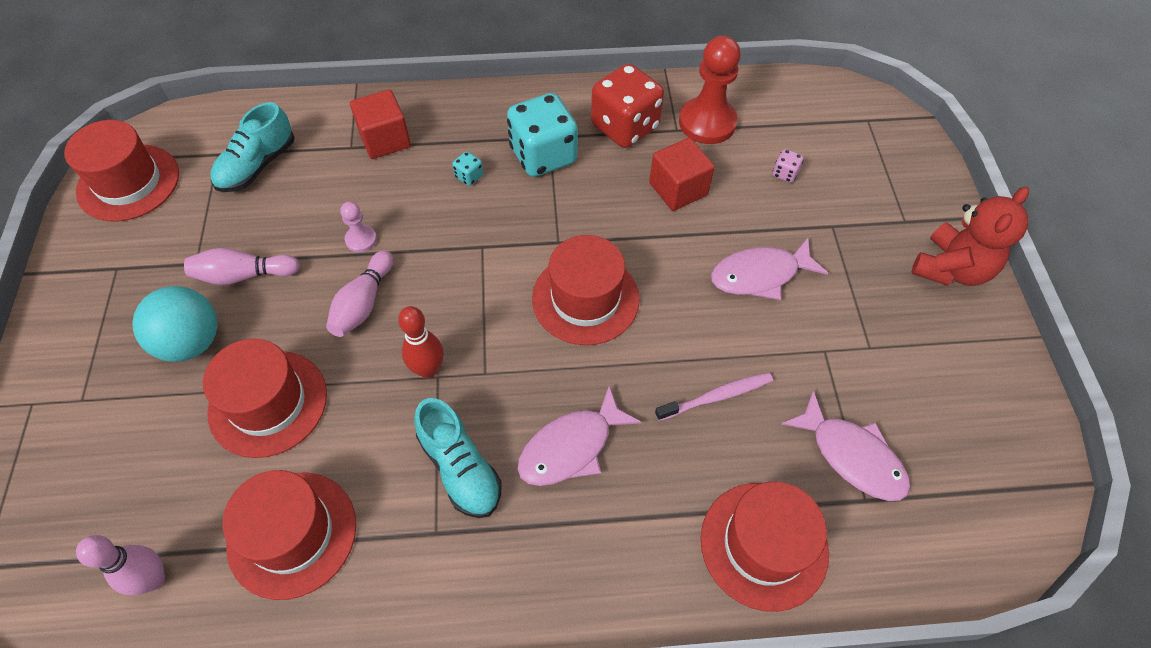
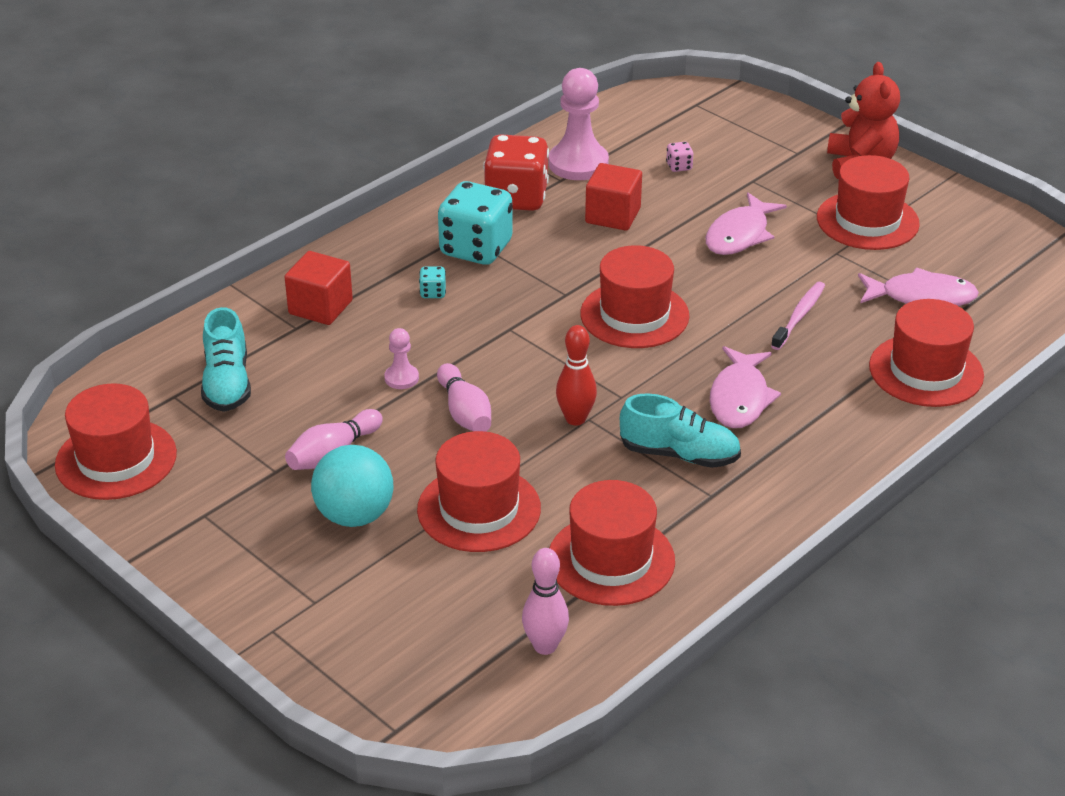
camera: 40 degrees left, 20 degrees down
(707, 122) = (578, 164): red pawn -> pink pawn
(891, 335) = (867, 221): none -> red hat

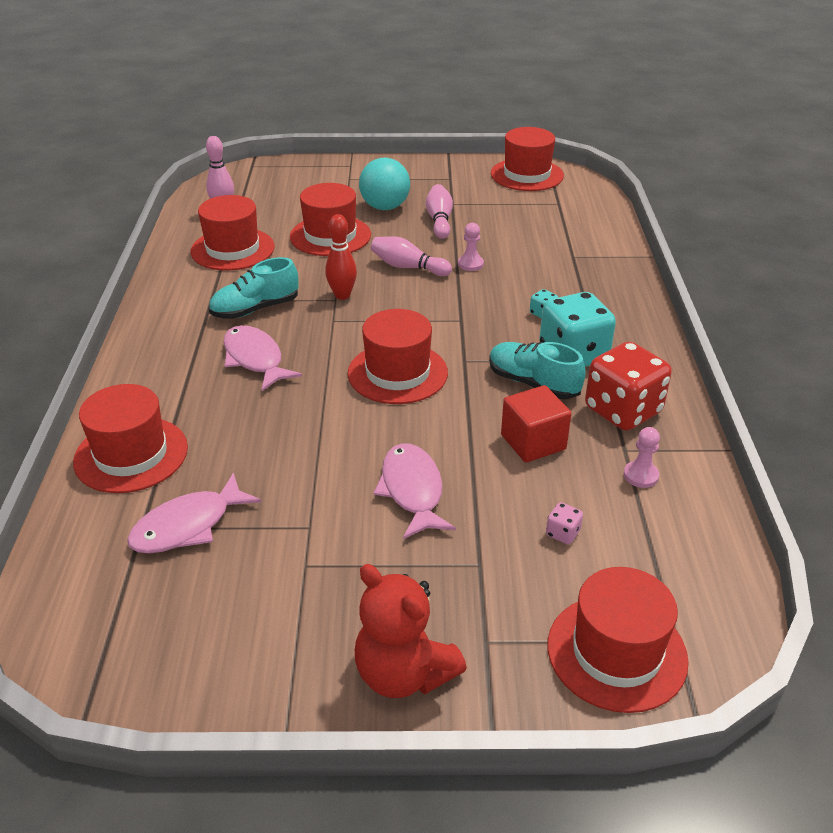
camera: 135 degrees right, 0 degrees up
(227, 383) = (547, 218): turquoise shoe -> turquoise shoe (533, 383)
(320, 307) = (583, 271): red cube -> none
(578, 164) = (641, 475): pink pawn -> pink pawn, size x0.49
(799, 316) = (277, 442): pink toothbrush -> none
(867, 221) = (317, 588): red hat -> red hat (616, 652)

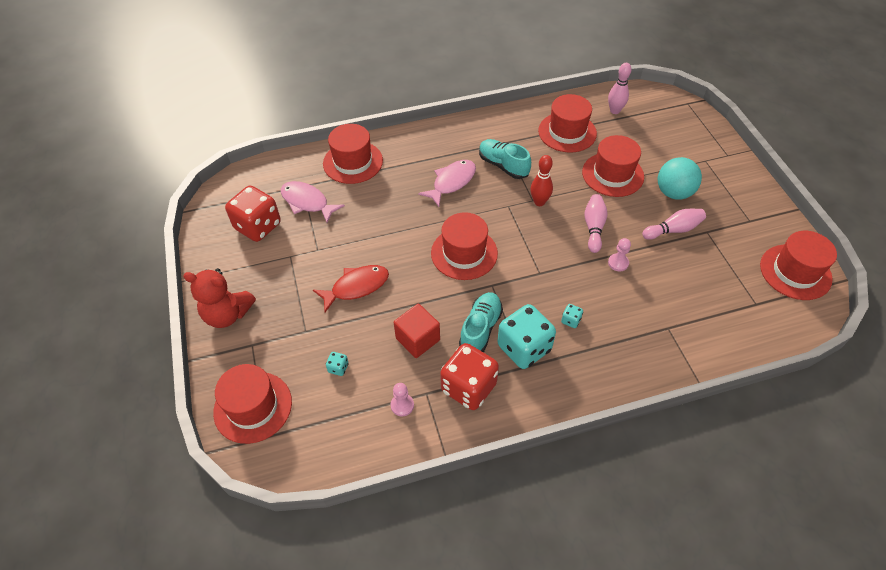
camera: 75 degrees right, 15 degrees up
(205, 604) = (258, 226): none -> red dice
(404, 673) = (227, 314): red teddy bear -> red teddy bear turned 105 degrees counterclockwise
(412, 490) = (356, 287): pink fish -> red fish
(562, 533) = (338, 368): pink dice -> turquoise dice

